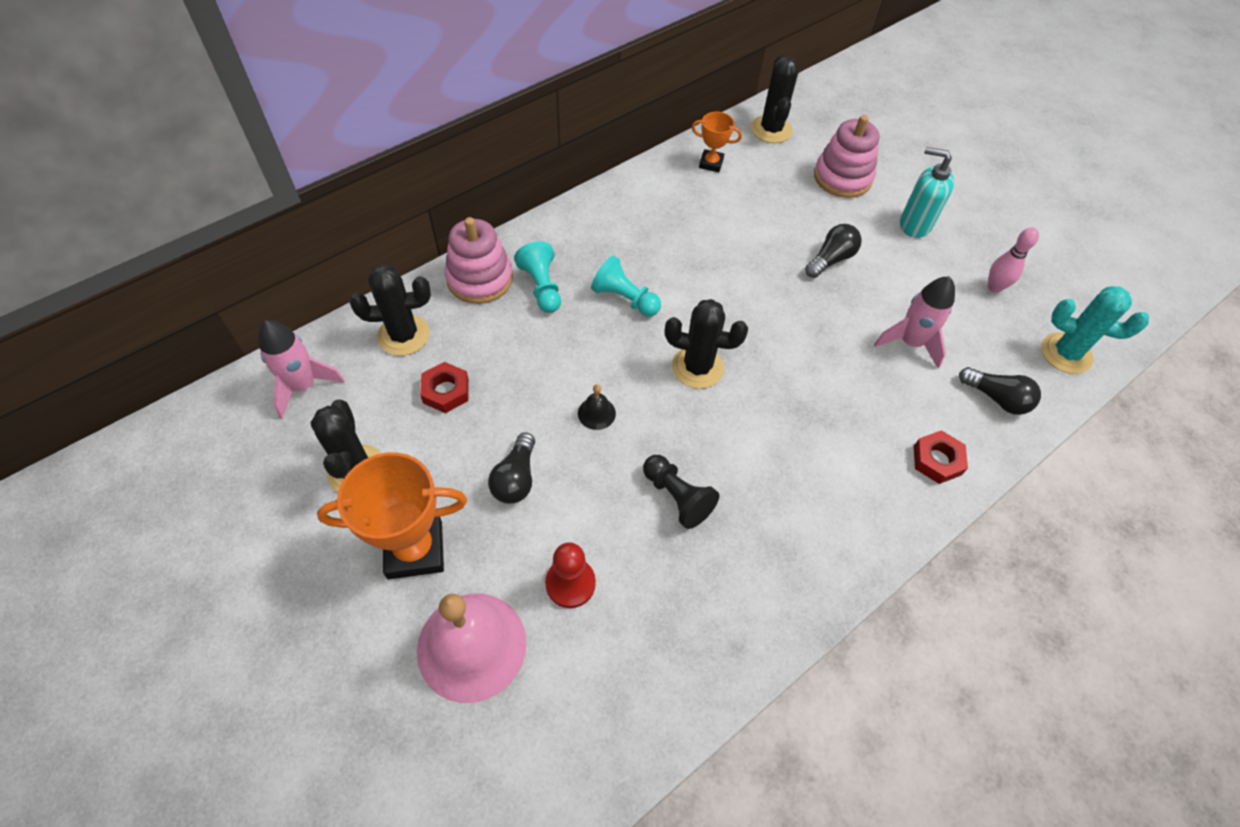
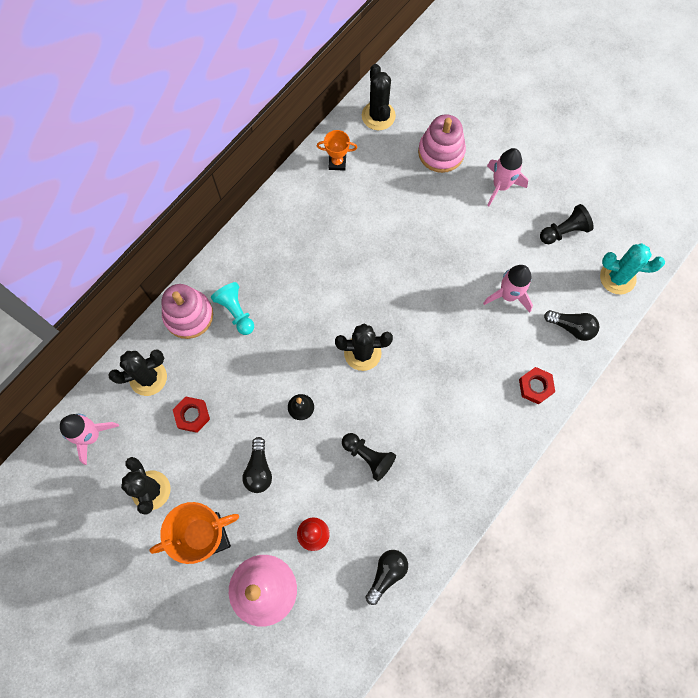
camera: 10 degrees left, 15 degrees up
(625, 298) = (299, 307): turquoise pawn -> none
(831, 259) = (442, 234): black light bulb -> black light bulb (386, 574)
(914, 224) = (500, 186): turquoise soap dispenser -> pink rocket
(994, 287) = (564, 231): pink bowling pin -> black pawn

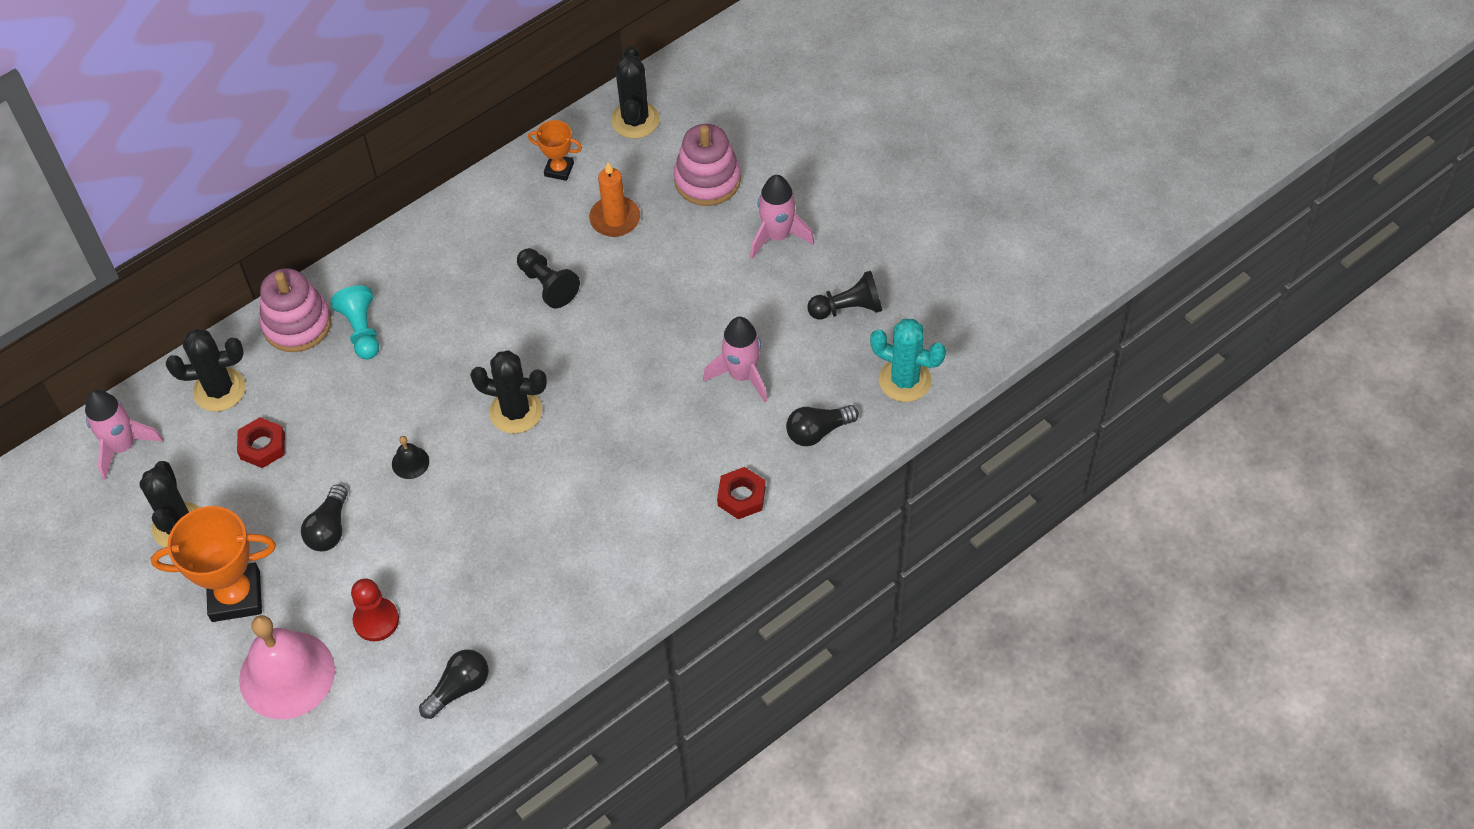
camera: 15 degrees right, 15 degrees down
(368, 457) = (481, 540): black pawn -> black pawn (547, 285)
(387, 193) = (615, 219): none -> orange candle
(571, 327) = (818, 431): black light bulb -> black light bulb turned 120 degrees clockwise

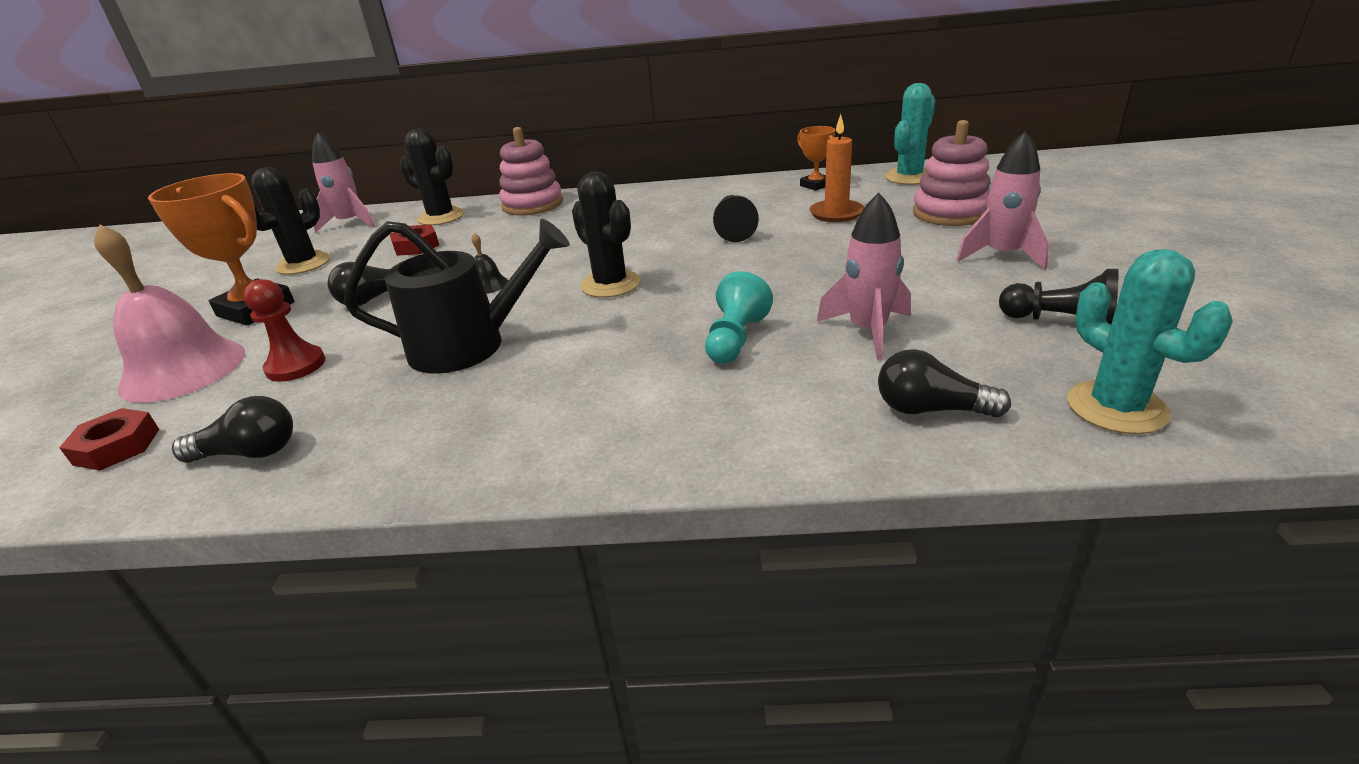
camera: 40 degrees right, 25 degrees down
(361, 330) = (566, 217): turquoise pawn -> turquoise pawn (735, 339)
(484, 531) = (469, 345): none -> black watering can
(635, 120) = (909, 177): black cactus -> turquoise cactus
(741, 496) = (761, 429): red nut -> red nut (117, 447)

